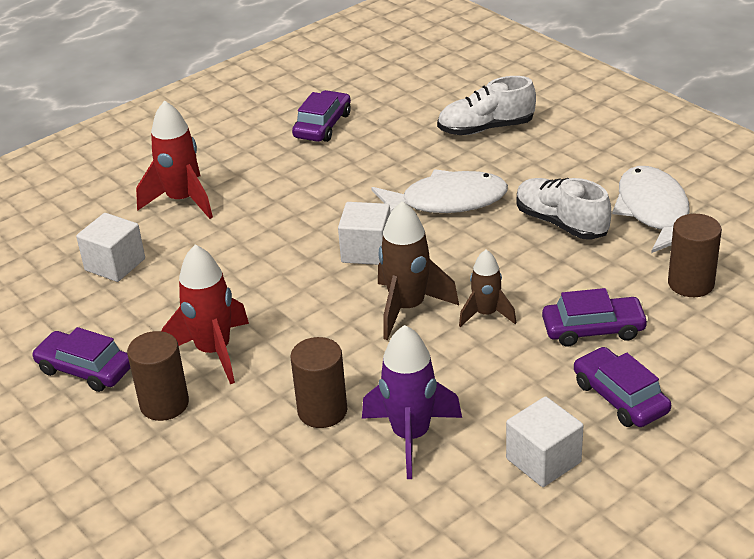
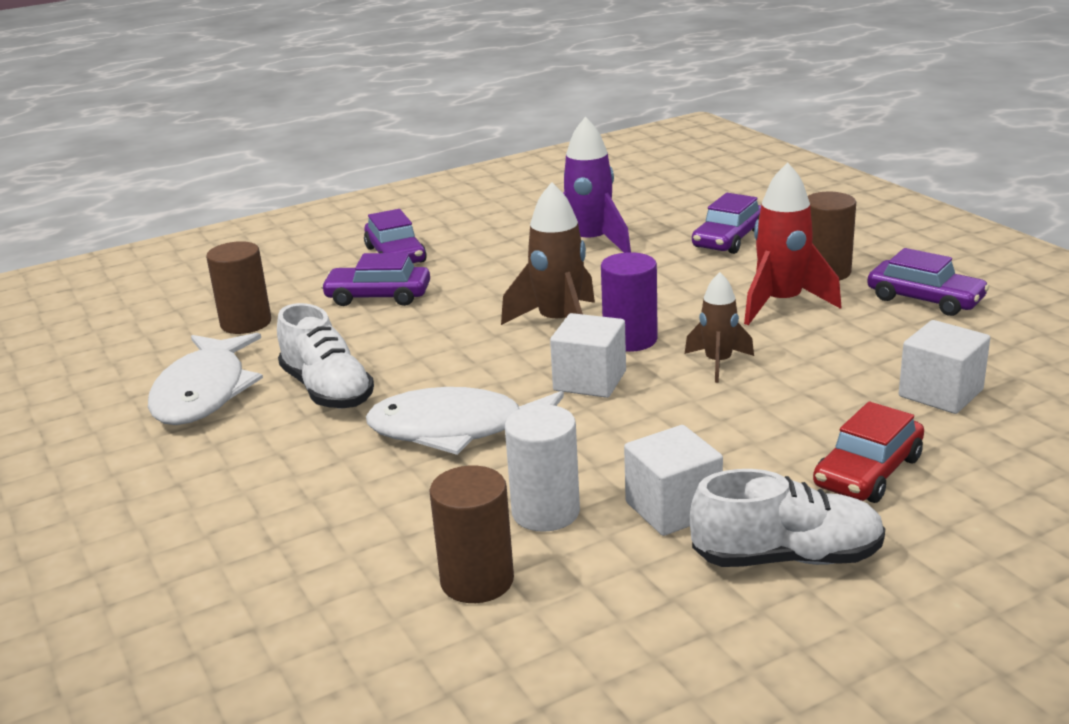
camera: 170 degrees left, 10 degrees down
(182, 200) = (868, 472): red rocket -> red car
(322, 411) = (667, 260): brown cylinder -> brown cylinder (477, 580)
(323, 125) = (616, 590): purple car -> purple car (728, 239)
(343, 295) = (630, 339): none -> purple cylinder
(370, 157) = (545, 512): none -> white cylinder
(486, 128) = (324, 544): white shoe -> white shoe (787, 558)
(486, 314) = (477, 314): brown rocket -> brown rocket (718, 363)
(543, 460) = (487, 228): white cube -> white cube (673, 508)

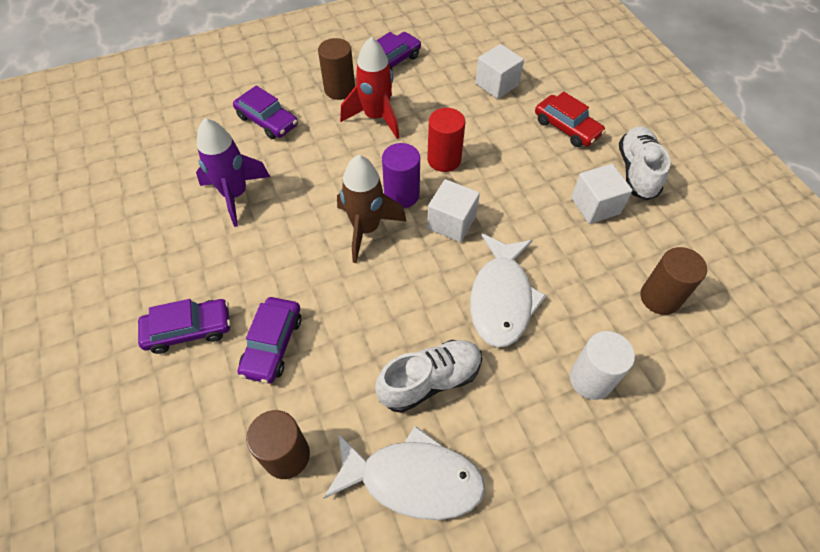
camera: 85 degrees left, 30 degrees up
(545, 512) = (596, 261): white cylinder -> white cylinder (591, 379)
(718, 363) = (444, 159): brown rocket -> red cylinder

